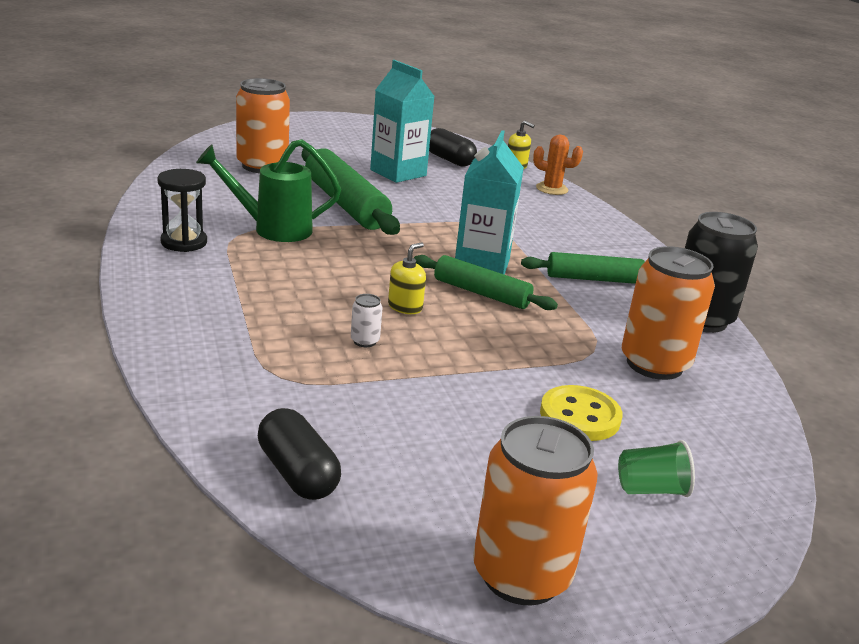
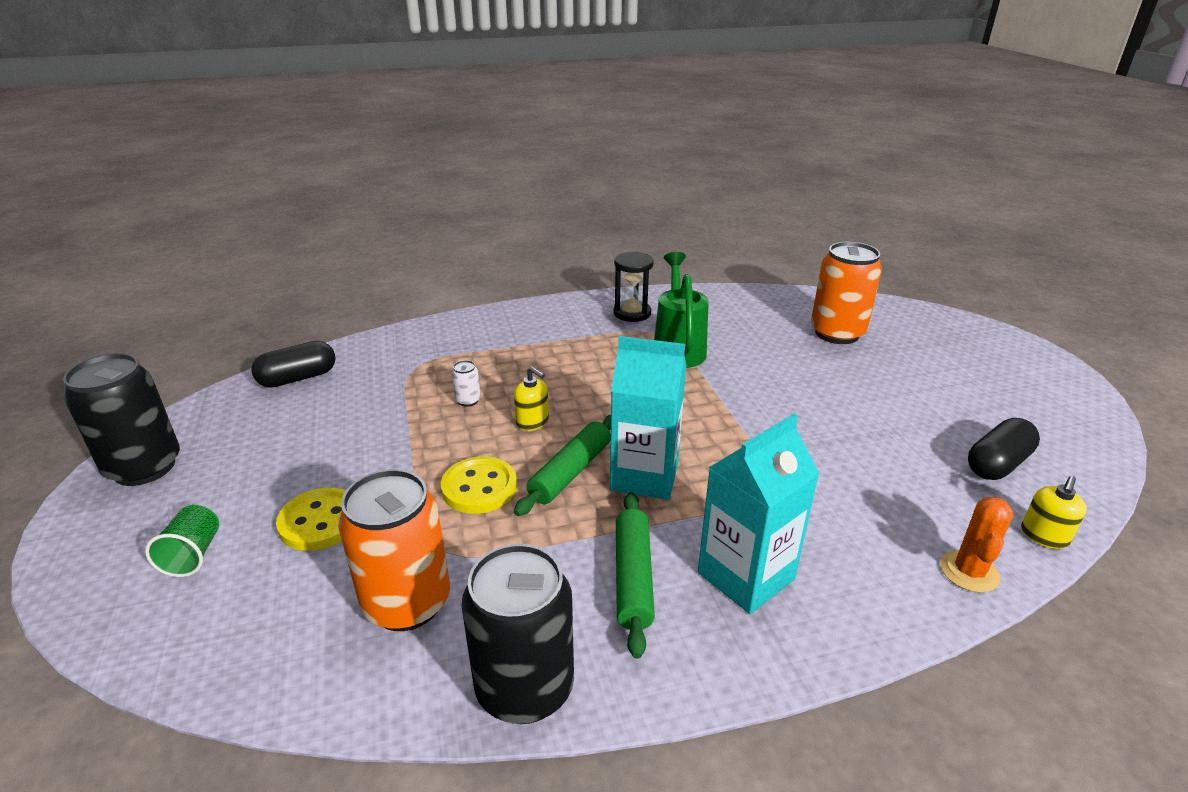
camera: 95 degrees right, 5 degrees up
(346, 204) = (767, 384): green rolling pin -> none
(398, 173) = (899, 419): turquoise carton -> turquoise carton (746, 576)
(511, 334) = (479, 487): none -> yellow button
(521, 575) = (144, 467): orange can -> black can

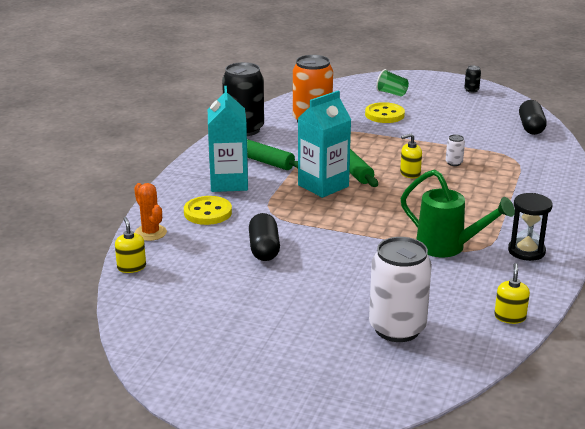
camera: 125 degrees right, 5 degrees down
(144, 467) = (471, 90): black can -> black can, size x0.40
(479, 487) = (367, 148): yellow button -> yellow button (207, 212)
(744, 297) = (510, 317): none -> yellow soap dispenser
(837, 333) = (397, 328): orange can -> white can
(997, 464) = (186, 292): black capsule -> black capsule (264, 249)

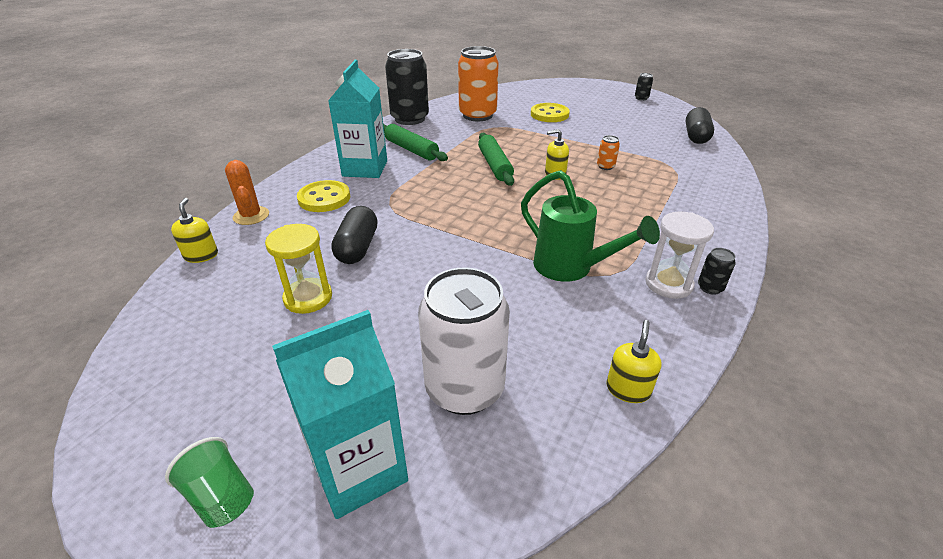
camera: 10 degrees right, 10 degrees up
(246, 287) = (308, 298): none -> yellow hourglass
(323, 186) = (458, 179): turquoise carton -> turquoise carton (359, 469)
(392, 93) = (563, 96): green cup -> green cup (221, 496)
(454, 163) = (605, 166): white can -> orange can
(526, 251) = (668, 284): black hourglass -> white hourglass
(558, 251) = (710, 288): none -> black can

